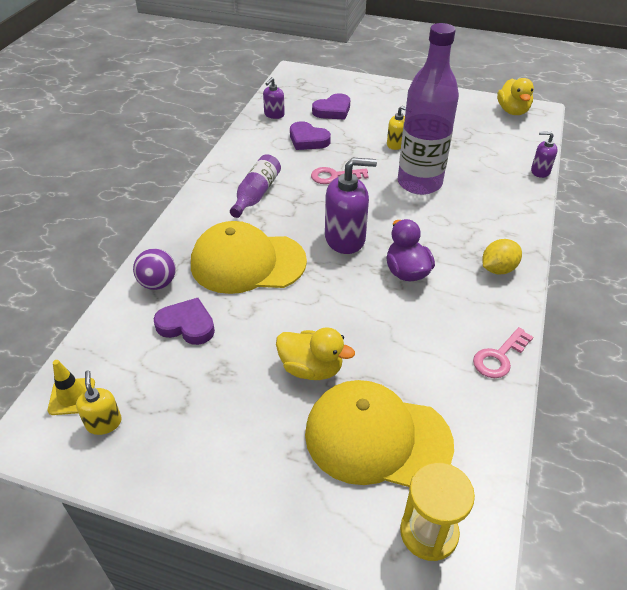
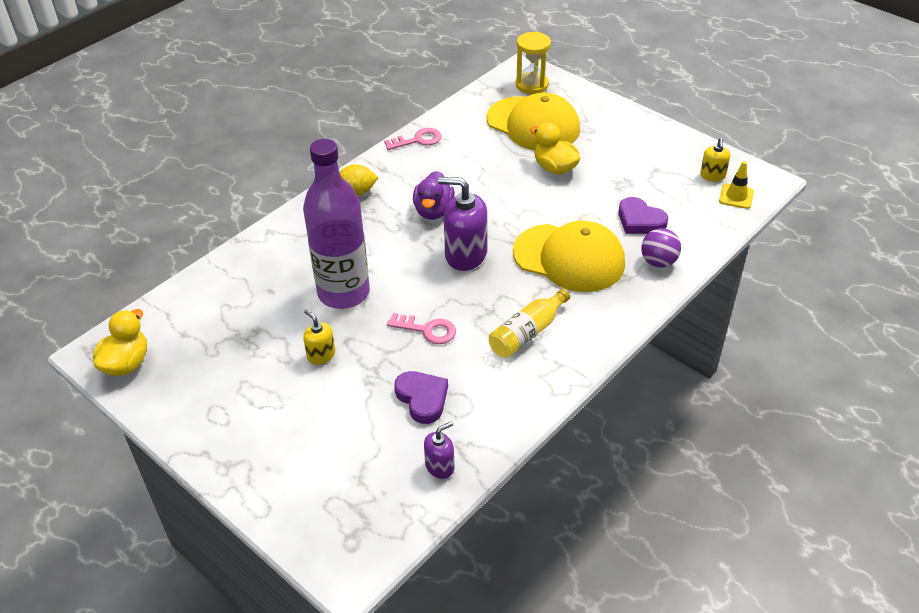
camera: 155 degrees left, 0 degrees up
(256, 194) = (527, 333): purple bottle -> yellow bottle
(333, 110) = (353, 446): purple heart -> none
(540, 171) = (207, 268): purple soap dispenser -> none

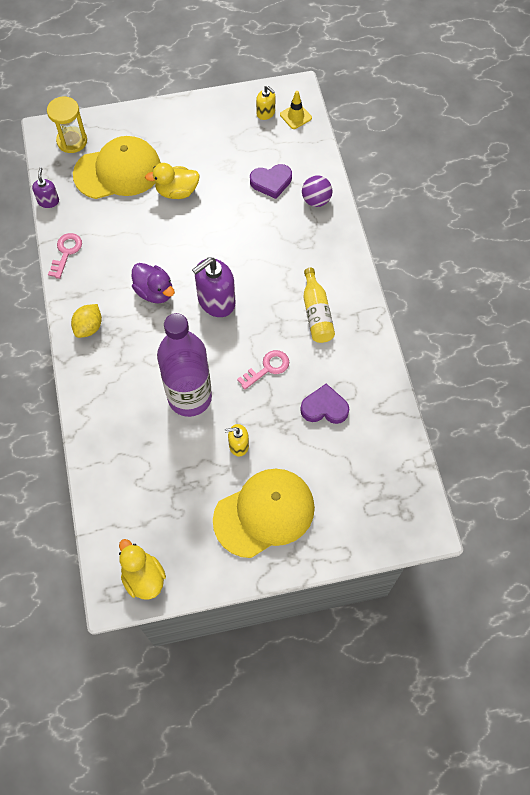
camera: 55 degrees left, 20 degrees up
(440, 466) = (385, 431): purple soap dispenser -> purple soap dispenser (48, 201)
(569, 258) = (271, 245): yellow cap -> yellow cap (264, 513)

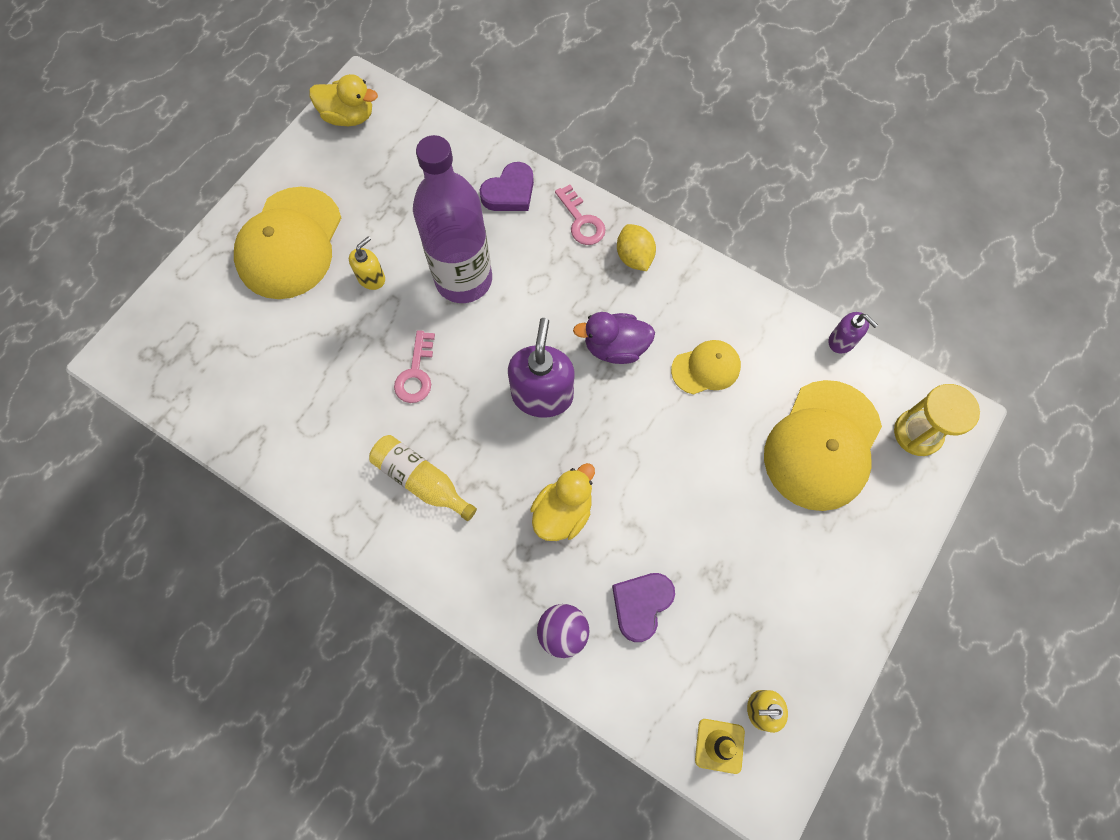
camera: 135 degrees right, 5 degrees up
(66, 252) = (751, 306): pink key -> pink key (581, 221)
(125, 245) = (706, 368): none -> yellow cap
(177, 191) = (730, 483): yellow duck -> yellow duck (563, 512)
(324, 407) = (318, 385): purple heart -> purple heart (510, 192)

